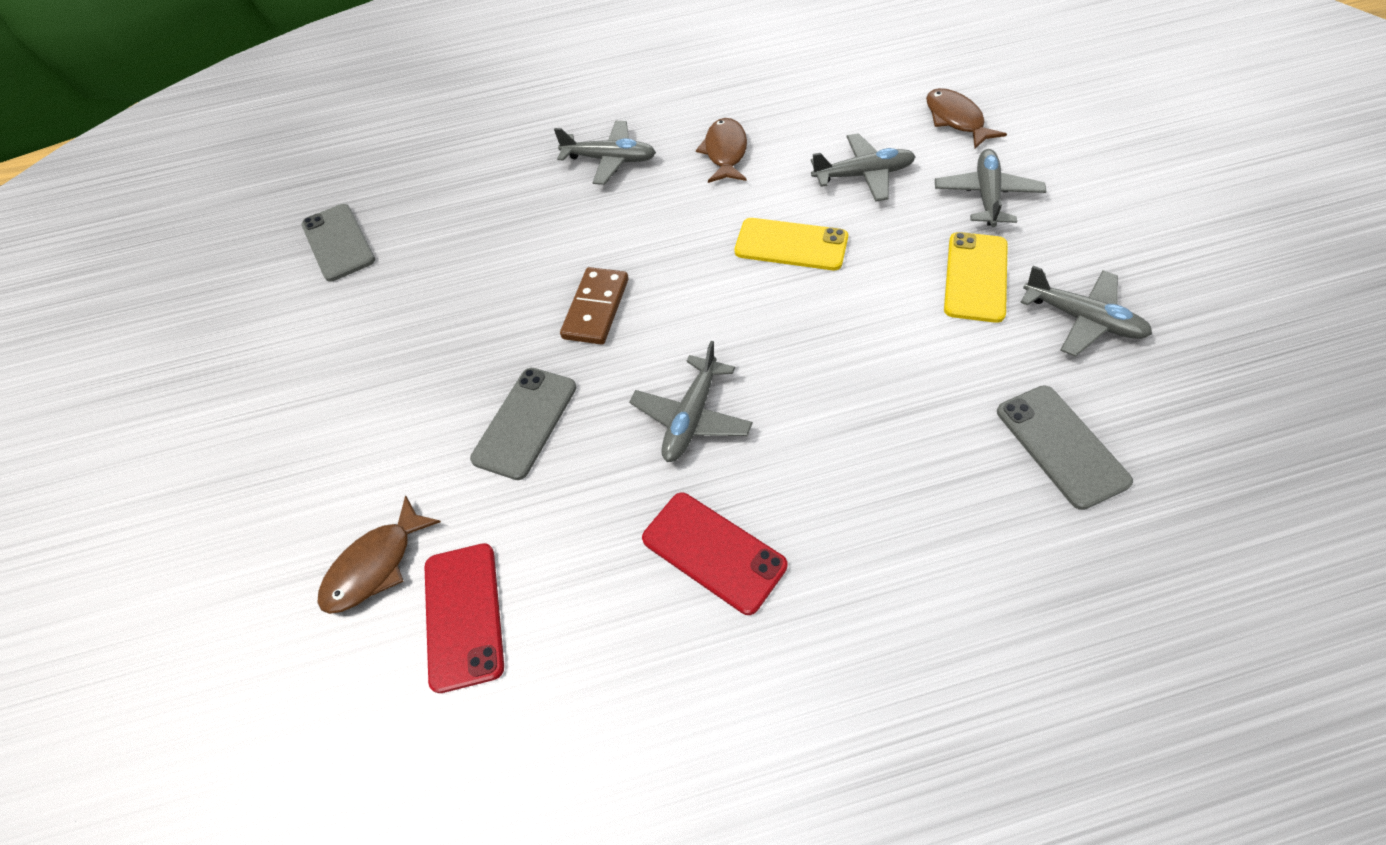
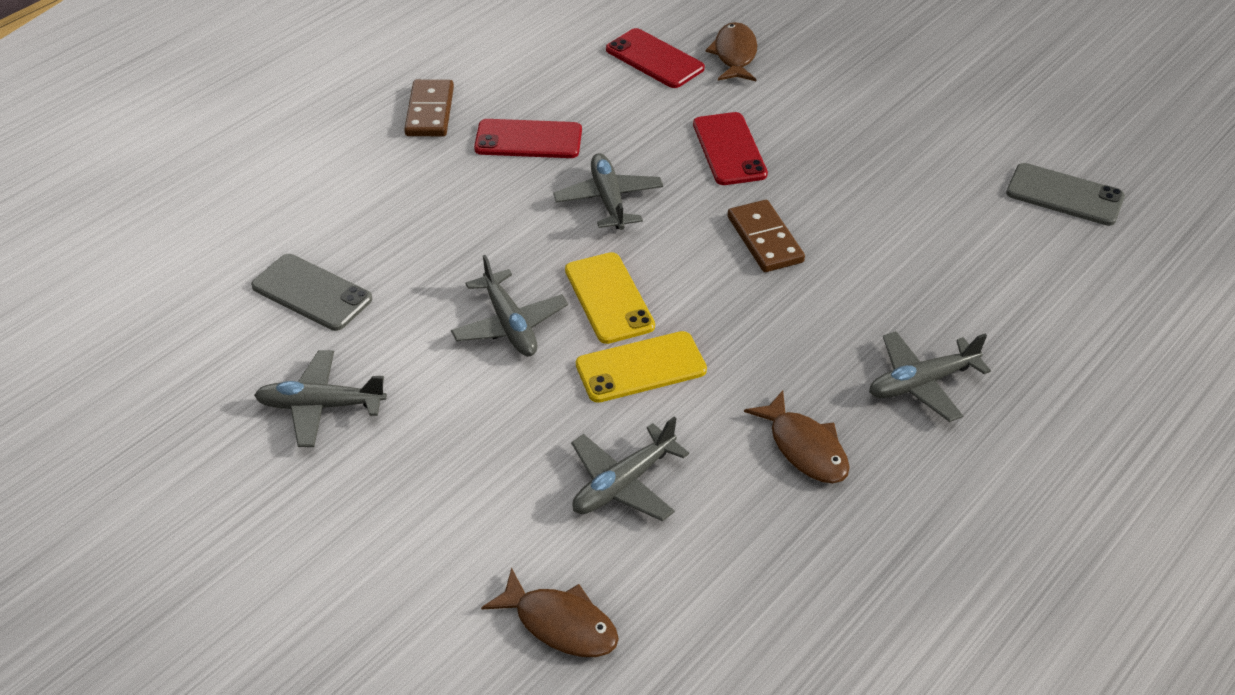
camera: 140 degrees right, 10 degrees down
(525, 422) = (729, 149): grey phone -> red phone
(805, 681) = (429, 112): none -> brown domino
(975, 277) = (439, 408): yellow phone -> yellow phone (609, 298)
(987, 196) = (468, 514): grey plane -> grey plane (509, 325)

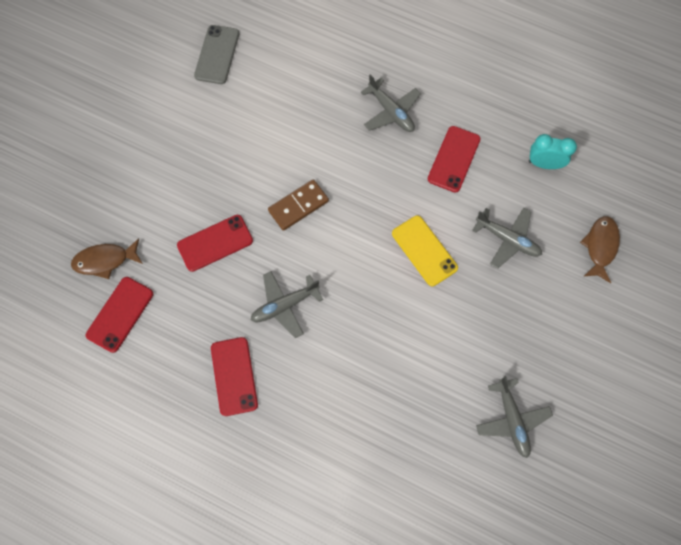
camera: 105 degrees left, 25 degrees up
(312, 292) = (423, 466): grey phone -> none
(429, 112) = (217, 459): brown domino -> none
(509, 325) = (413, 332): grey plane -> none
(609, 298) = (374, 282): yellow phone -> none
(762, 585) = (544, 164): none -> turquoise clock
(805, 448) = (454, 159): brown fish -> red phone

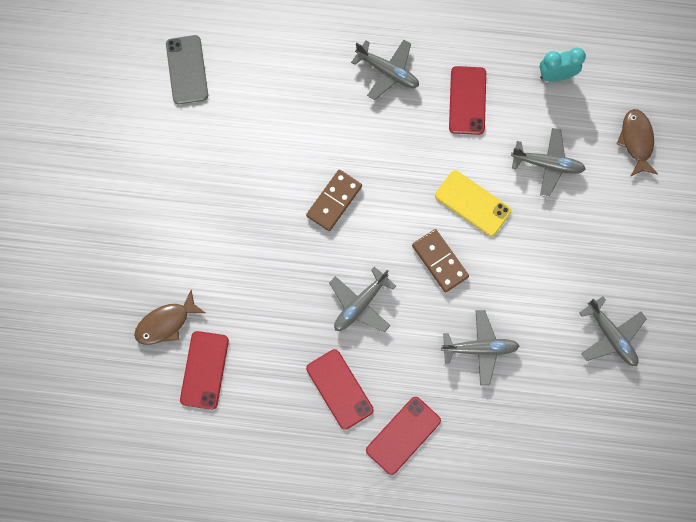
camera: 20 degrees left, 5 degrees up
(215, 243) = (267, 267): red phone -> red phone (403, 435)
(373, 292) = (439, 261): none -> brown domino
(380, 386) = (480, 348): none -> grey plane

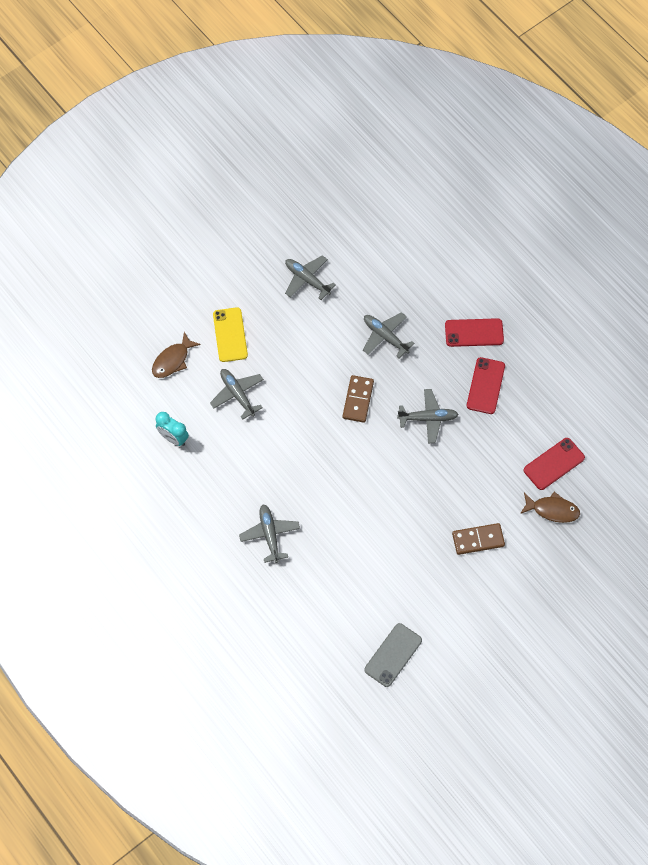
camera: 135 degrees left, 10 degrees down
(334, 201) = (383, 488): brown domino -> brown domino (478, 539)
(467, 100) = (241, 472): red phone -> none
(473, 203) = (304, 413): yellow phone -> yellow phone (230, 335)
(611, 336) = (307, 279): grey plane -> grey plane turned 60 degrees counterclockwise

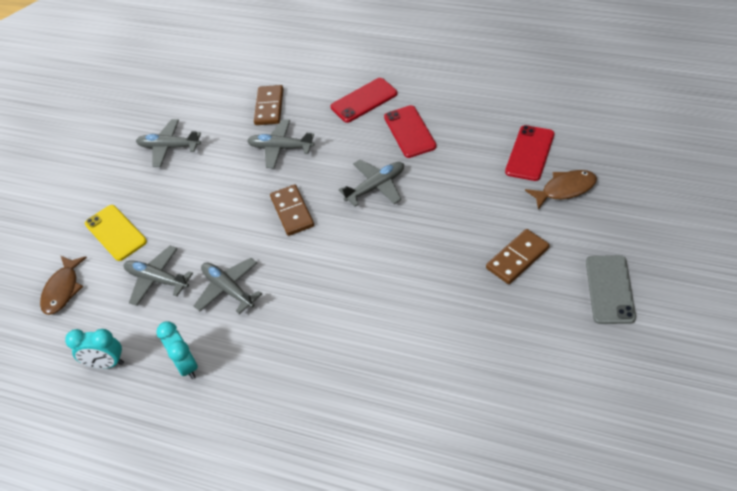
camera: 25 degrees left, 15 degrees down
(221, 473) = (186, 365): none -> turquoise clock
(270, 534) = (286, 394): grey plane -> grey plane (228, 289)
(393, 655) = (529, 432): grey phone -> grey phone (610, 289)
(401, 290) = (269, 107): none -> brown domino

